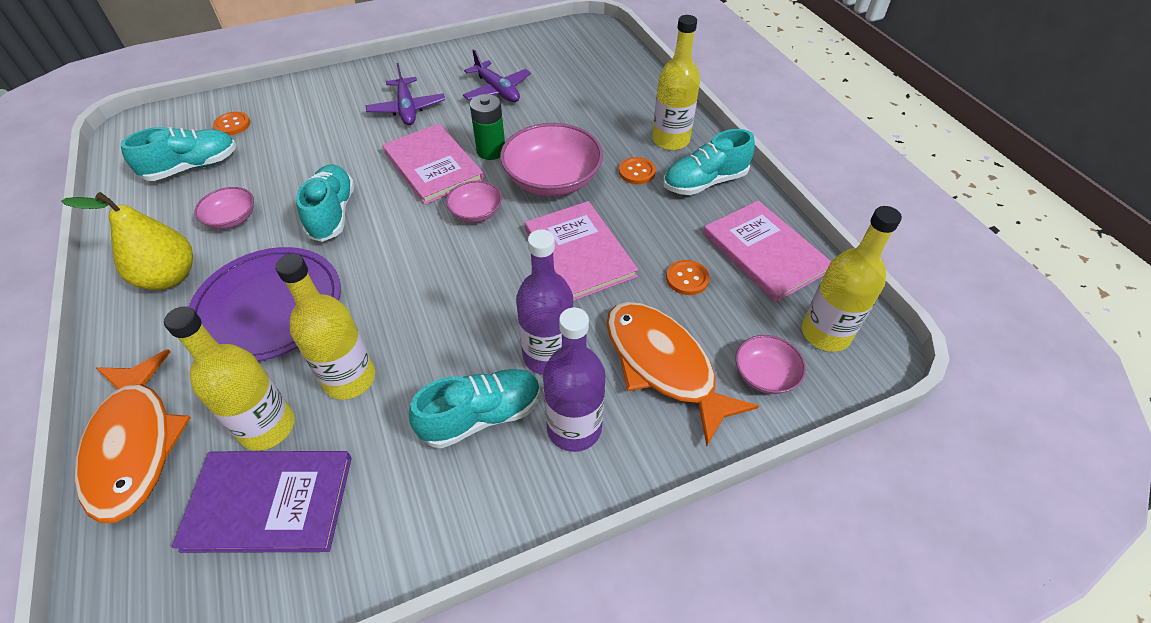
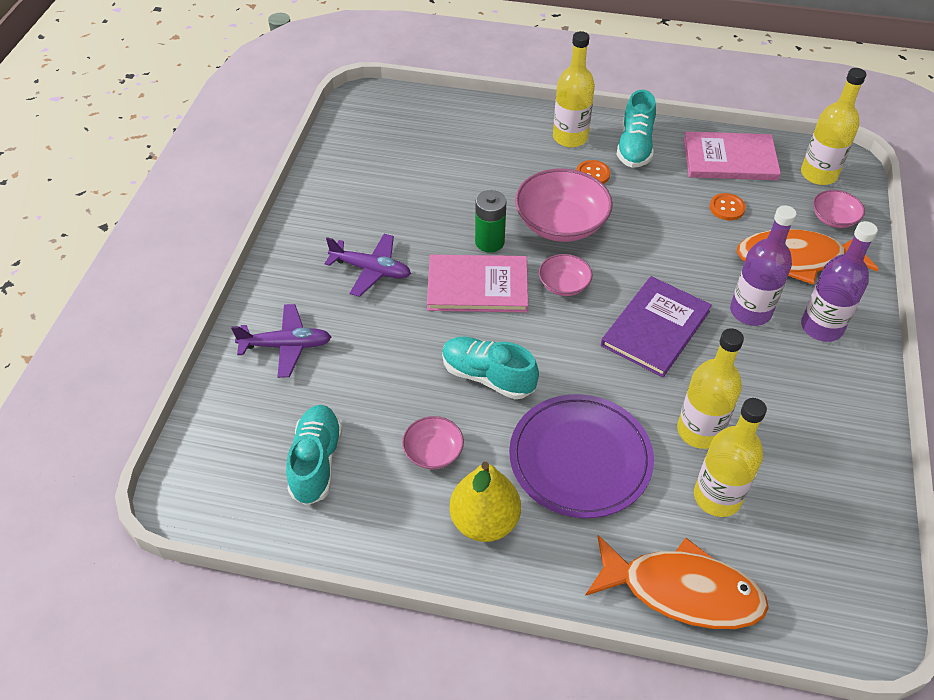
camera: 55 degrees left, 0 degrees up
(232, 125) = (267, 409): orange button -> none
(269, 502) = (790, 515): purple book -> purple book (655, 328)
(481, 416) = (783, 369): turquoise shoe -> none
(497, 90) = (402, 200): purple plane -> purple plane (286, 346)
(579, 252) = (659, 248): pink book -> none

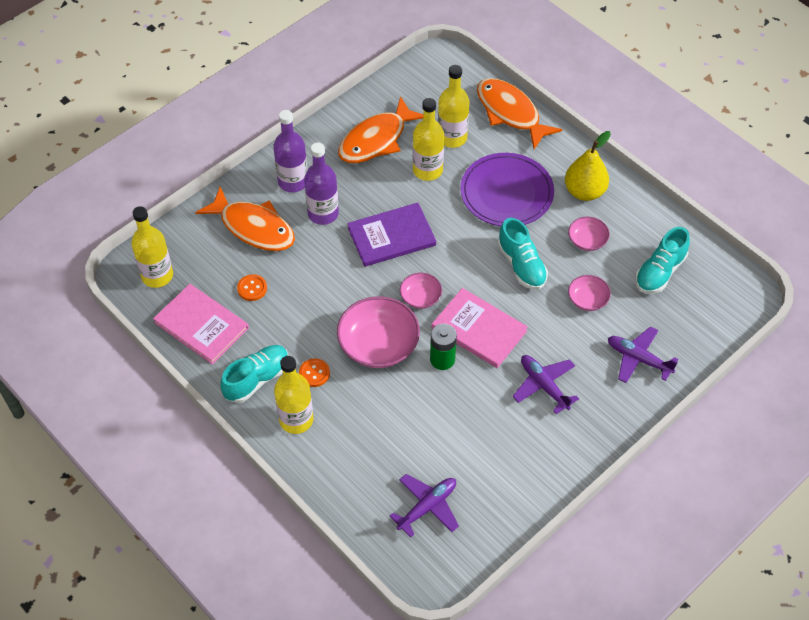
camera: 145 degrees left, 5 degrees up
(404, 135) = (427, 507): none -> purple plane
(799, 434) = (376, 140): none -> orange fish
(834, 218) = (193, 239): pink bowl -> pink bowl (587, 299)

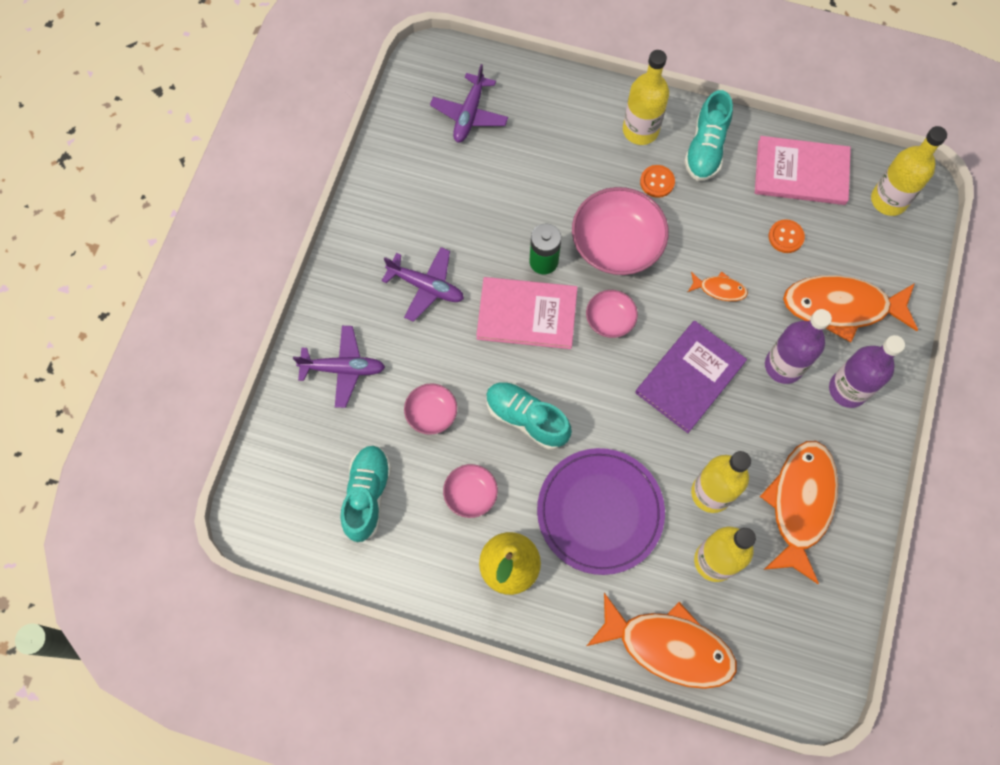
camera: 150 degrees right, 15 degrees up
(327, 278) = (719, 289): none -> orange fish

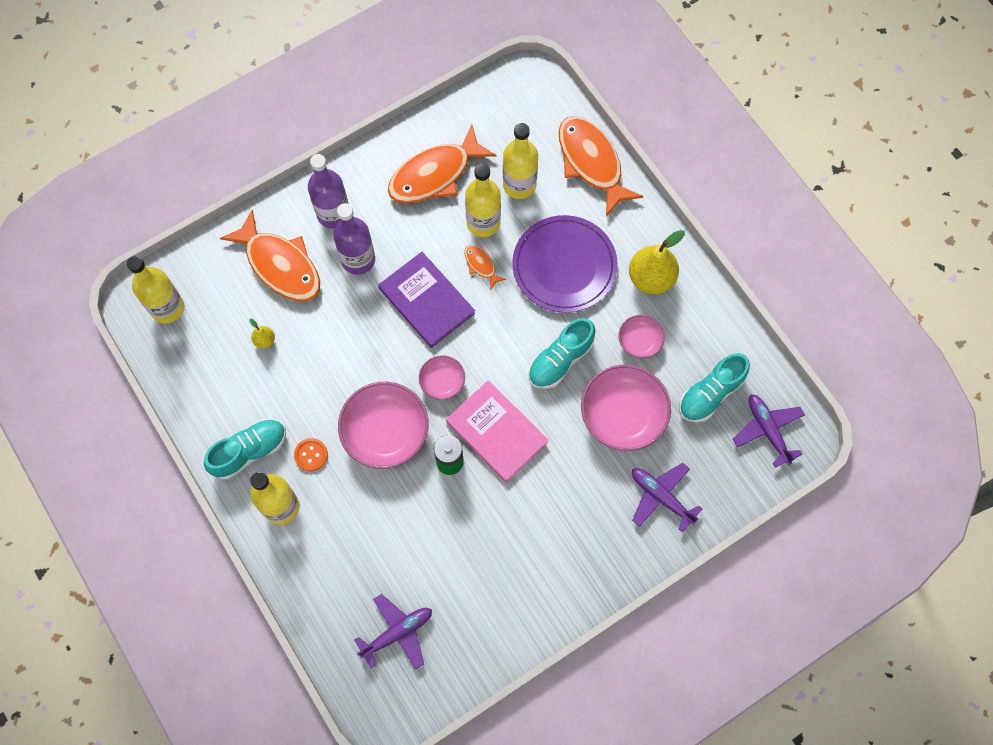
camera: 140 degrees left, 0 degrees up
(426, 286) = (551, 512): purple plane -> purple plane (767, 430)
(431, 413) = (623, 415): pink bowl -> pink bowl, size x1.90
(526, 418) = (560, 360): turquoise shoe -> turquoise shoe turned 60 degrees clockwise
(690, 377) = (426, 301): purple book -> purple book turned 60 degrees clockwise
(719, 289) = (347, 342): orange fish -> orange fish (481, 265)
(786, 237) = (265, 340): orange button -> yellow pear
(801, 172) = (203, 377): pink book -> none

